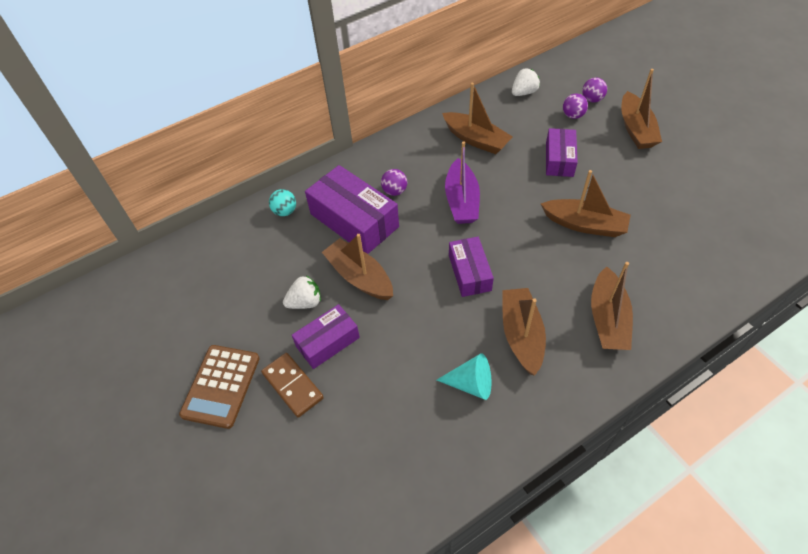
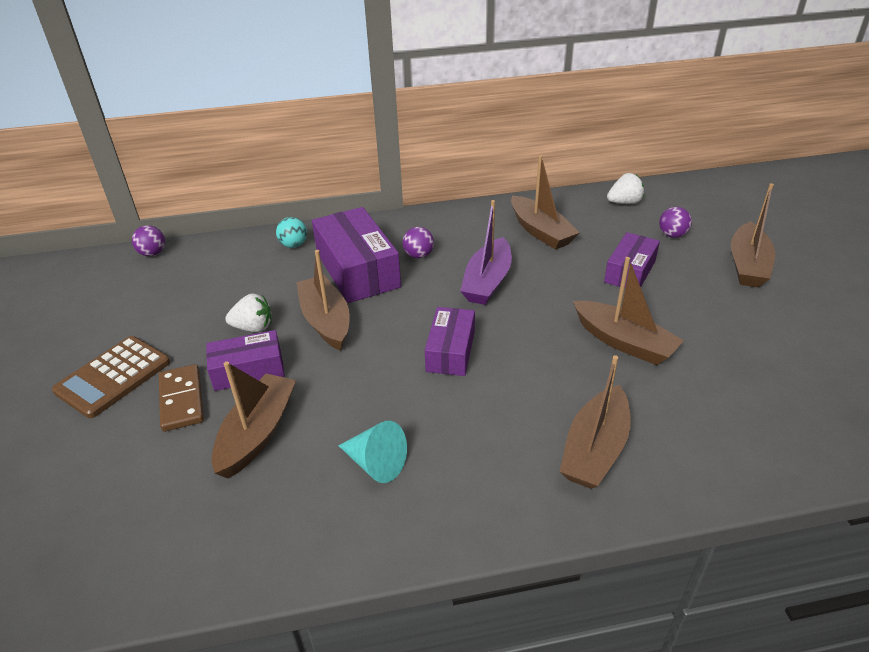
camera: 20 degrees right, 15 degrees down
(521, 335) = (471, 432): brown boat -> brown boat (257, 433)
(592, 99) = (705, 225): purple ball -> purple ball (153, 253)

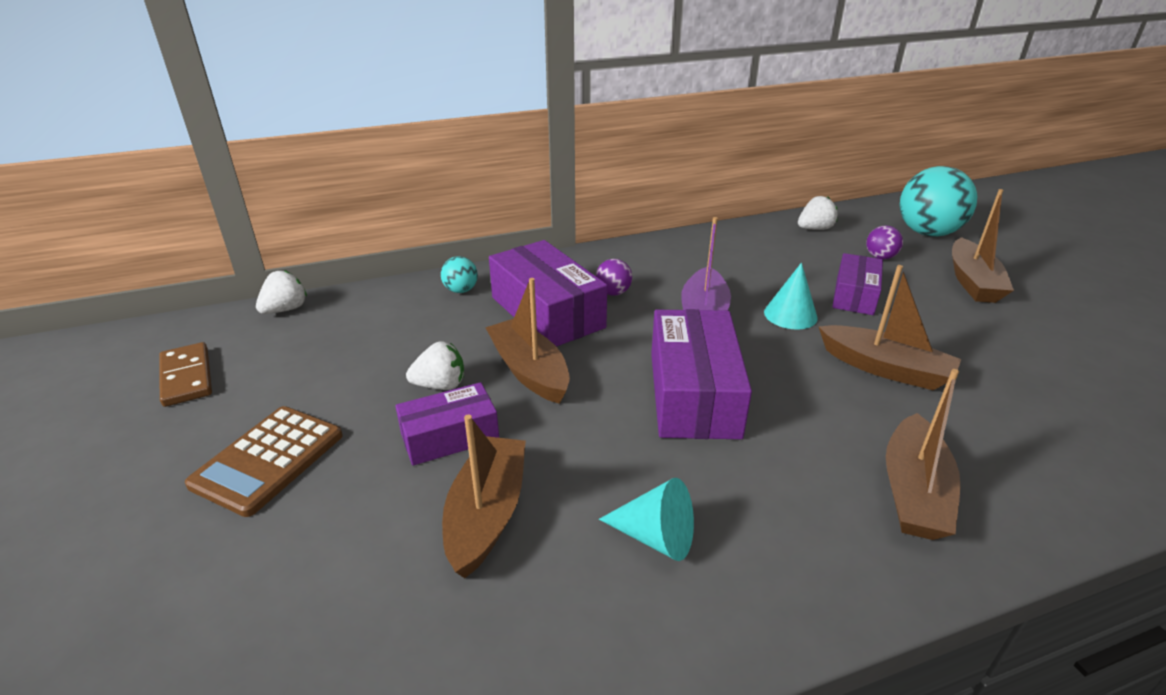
camera: 10 degrees left, 5 degrees down
(153, 253) = (285, 309): purple ball -> white strawberry
(181, 400) = (371, 481): brown domino -> brown domino (186, 377)
(450, 351) = (693, 393): purple box -> purple box, size x1.65
(541, 231) = (739, 261): brown boat -> none
(563, 286) = (790, 315): none -> turquoise cone
(730, 212) = (927, 233): none -> turquoise ball

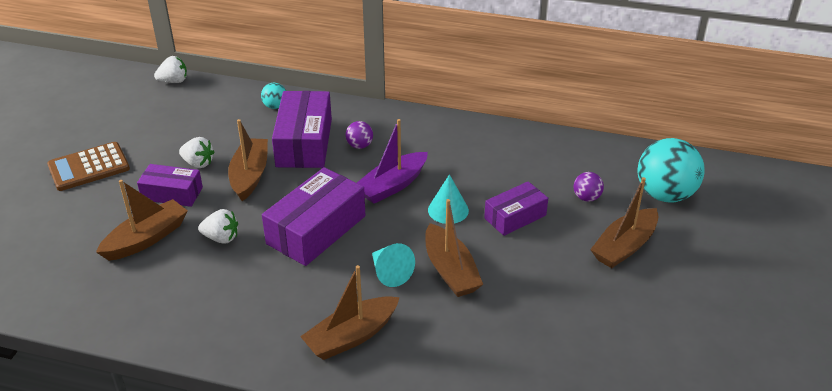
camera: 35 degrees right, 5 degrees up
(186, 377) = (95, 105): brown domino -> none
(656, 536) = (202, 287): turquoise cone -> turquoise cone (390, 273)
(814, 229) = (575, 154): white strawberry -> white strawberry (221, 238)

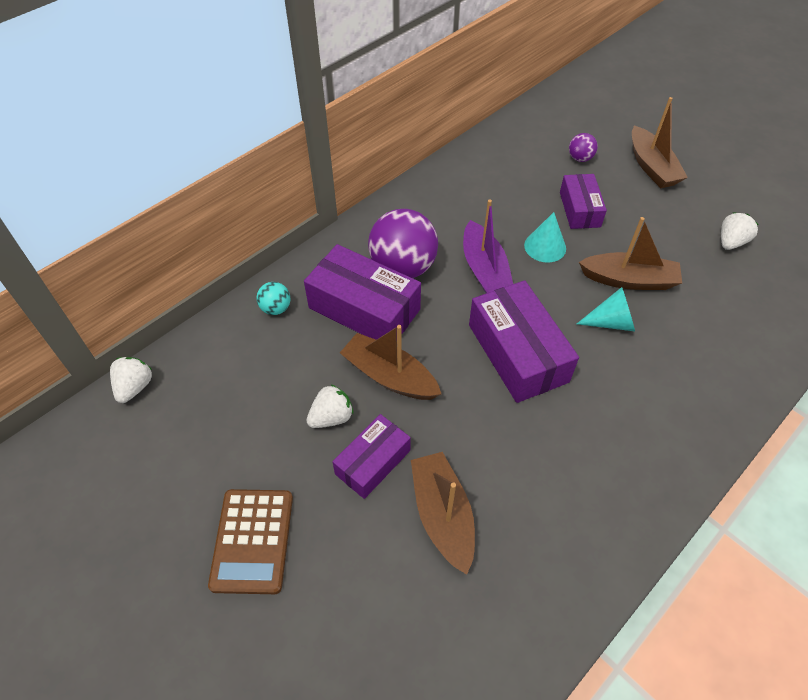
camera: 60 degrees left, 15 degrees up
(221, 238) = (484, 440): white strawberry -> white strawberry (730, 242)
(351, 336) = (685, 384): brown boat -> none
(359, 146) = (403, 268): purple ball -> purple ball, size x2.15
(665, 195) = (601, 117): turquoise ball -> none

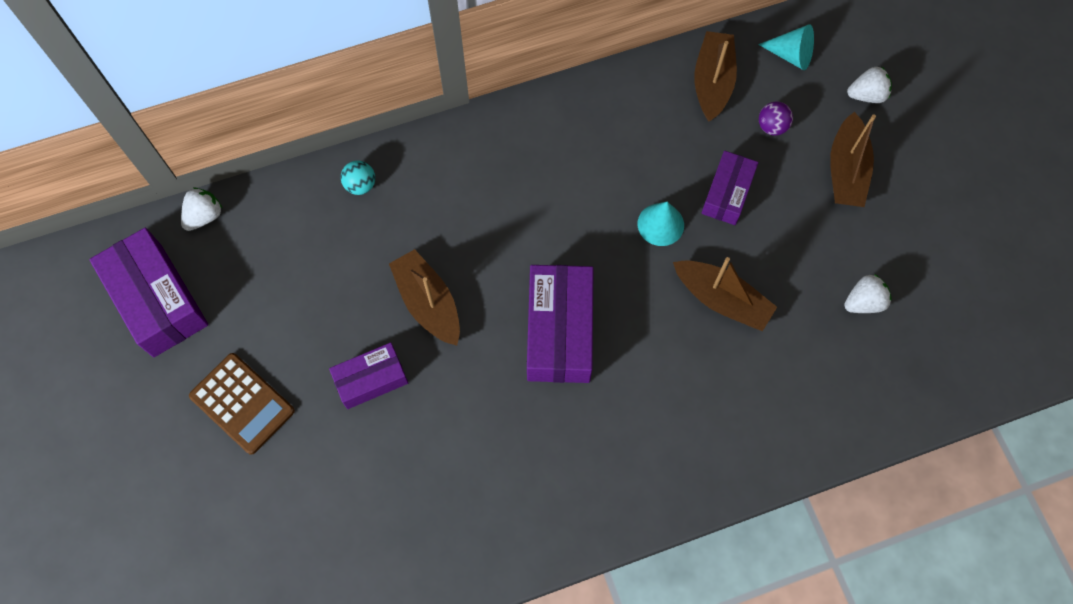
camera: 25 degrees right, 15 degrees up
(252, 540) = (242, 403): brown calculator -> brown calculator turned 75 degrees counterclockwise
(331, 417) = (357, 321): white strawberry -> white strawberry (866, 95)
(364, 309) = (442, 220): purple box -> purple box (157, 300)
(403, 268) = (503, 189): purple ball -> none
(442, 515) = (404, 453): brown boat -> brown boat (712, 82)
(484, 269) = (582, 225): purple boat -> none
(611, 322) = (671, 338): turquoise cone -> turquoise cone (791, 55)

